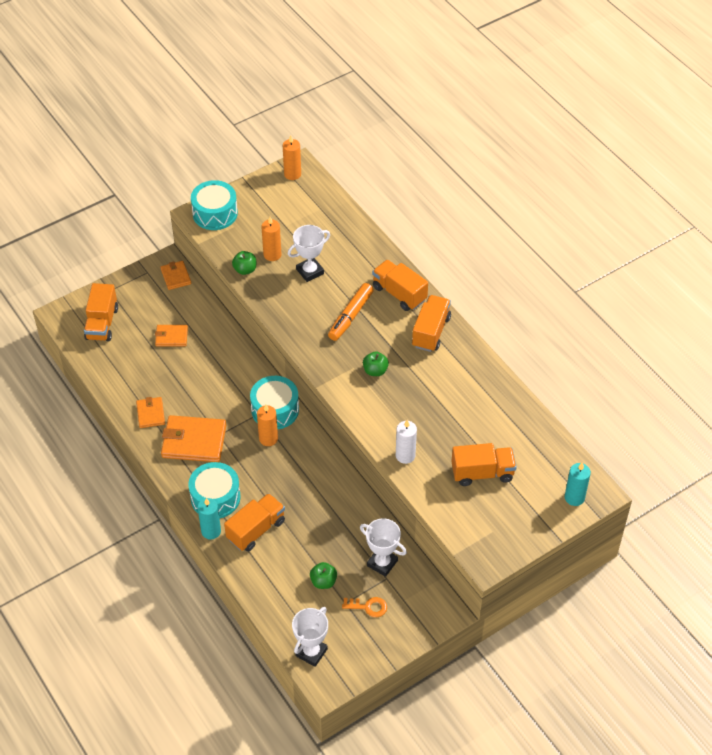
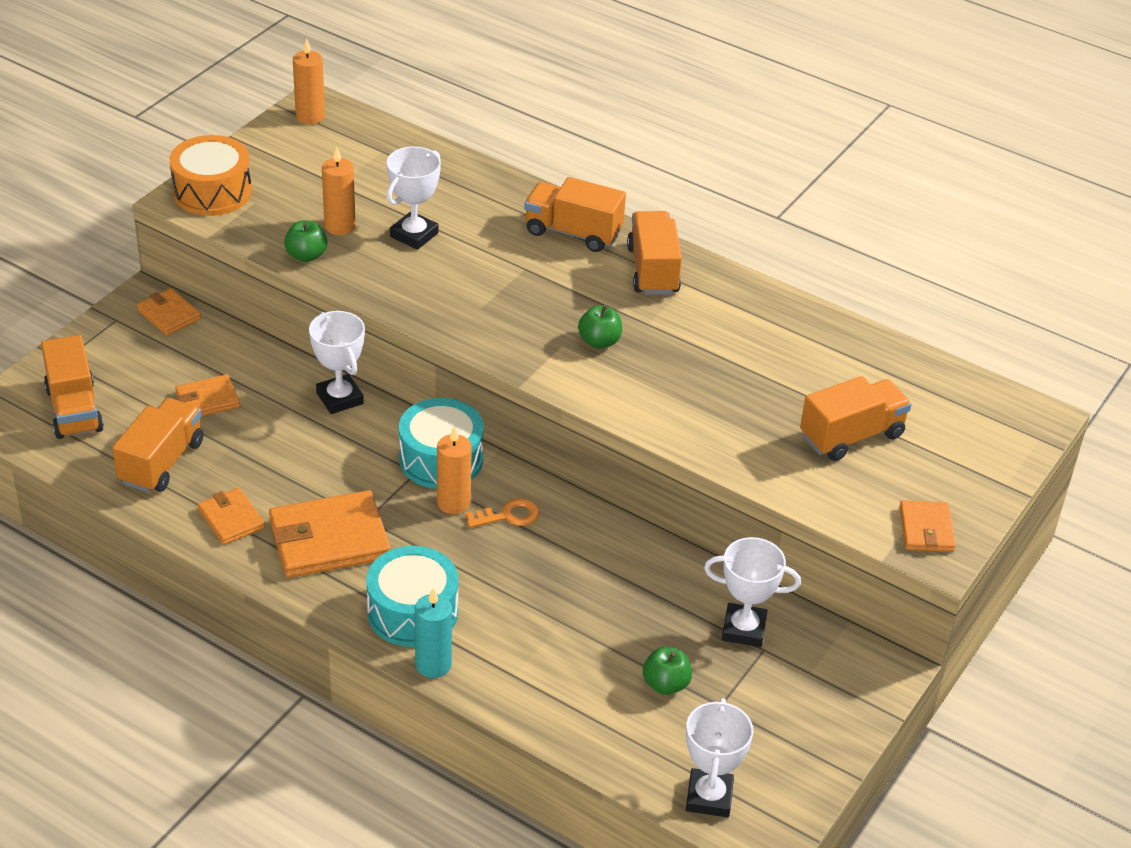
camera: 25 degrees left, 10 degrees down
(215, 213) = (212, 192): turquoise drum -> orange drum
(240, 356) = (340, 398): none -> white trophy
(256, 530) = (509, 640): orange truck -> orange truck (161, 462)
(350, 316) = (515, 279): orange marker -> none
(368, 607) = (760, 700): orange key -> orange key (508, 515)
(405, 455) = (719, 444): white candle -> none
(489, 544) = (926, 529): none -> orange wallet
(574, 497) = (1008, 432): turquoise candle -> none

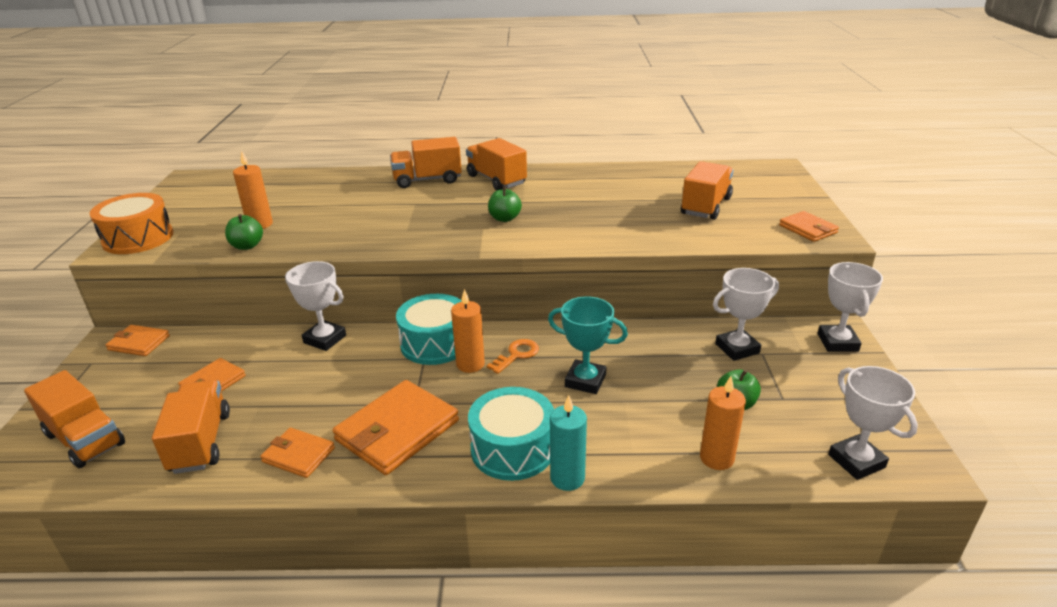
camera: 30 degrees left, 10 degrees down
(310, 116) = (189, 184): orange candle -> orange candle (716, 458)
(414, 235) = (321, 212): white trophy -> white trophy (837, 342)
(546, 581) = (585, 381): none -> turquoise trophy

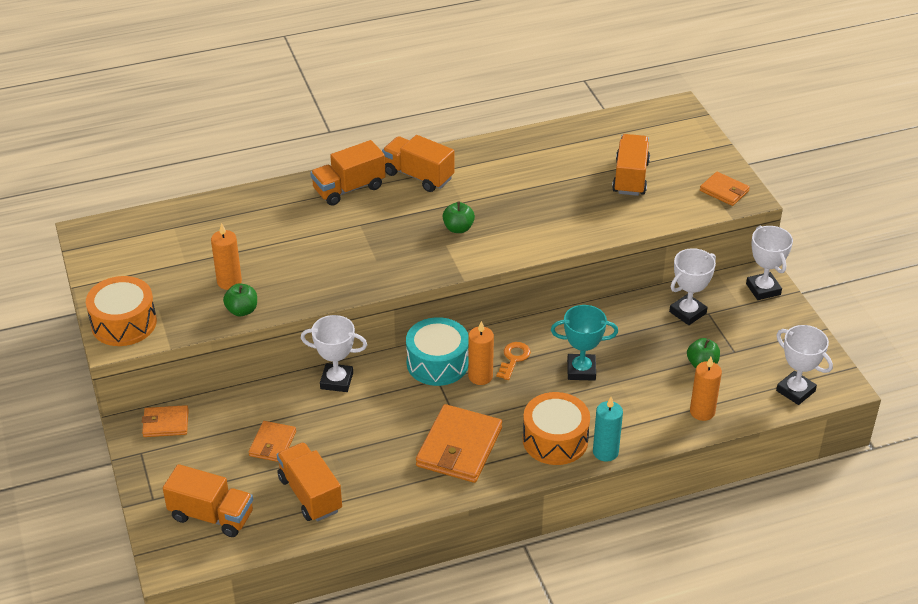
camera: 20 degrees left, 10 degrees up
(299, 455) = (397, 484): orange wallet -> none
(513, 448) = (555, 440): turquoise drum -> orange drum

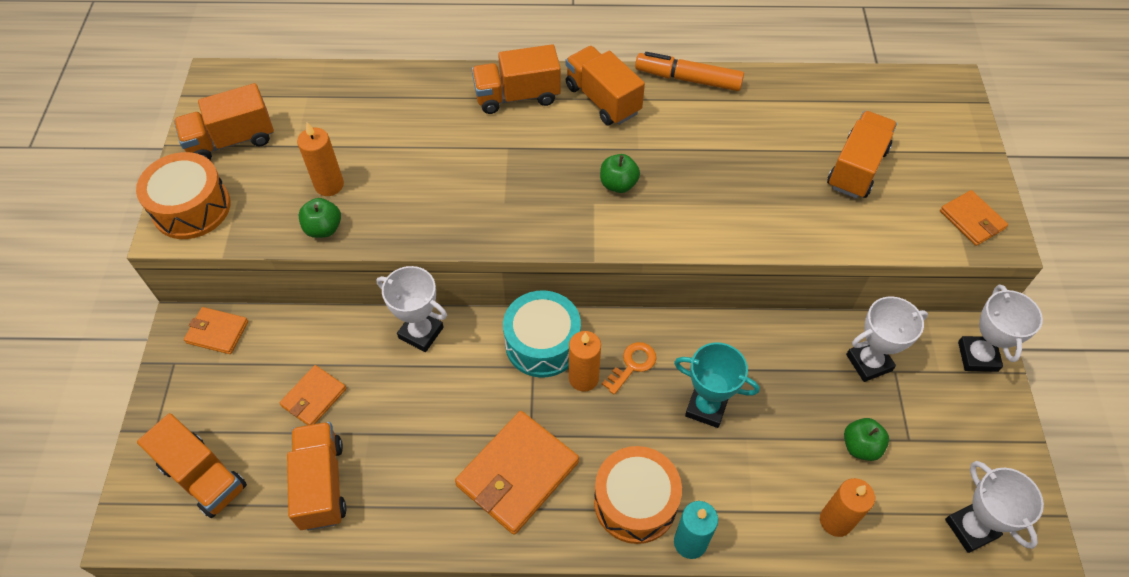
camera: 20 degrees right, 15 degrees up
(128, 271) = (231, 141): none -> orange truck
(478, 147) = (688, 79): none -> orange marker

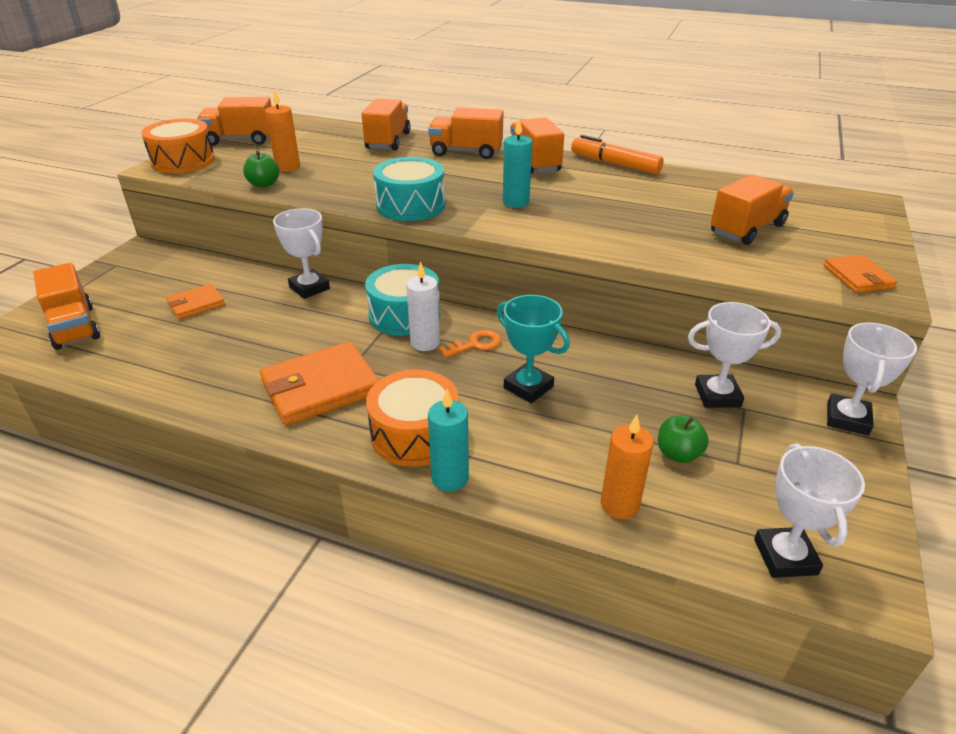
camera: 20 degrees right, 20 degrees down
(217, 332) = (160, 256): orange wallet -> none
(321, 484) = (156, 353): orange truck -> orange truck (388, 141)
(512, 222) = (411, 205): none -> turquoise drum
(583, 378) = (425, 343): orange candle -> white candle
(618, 184) = (516, 202): green apple -> turquoise candle

